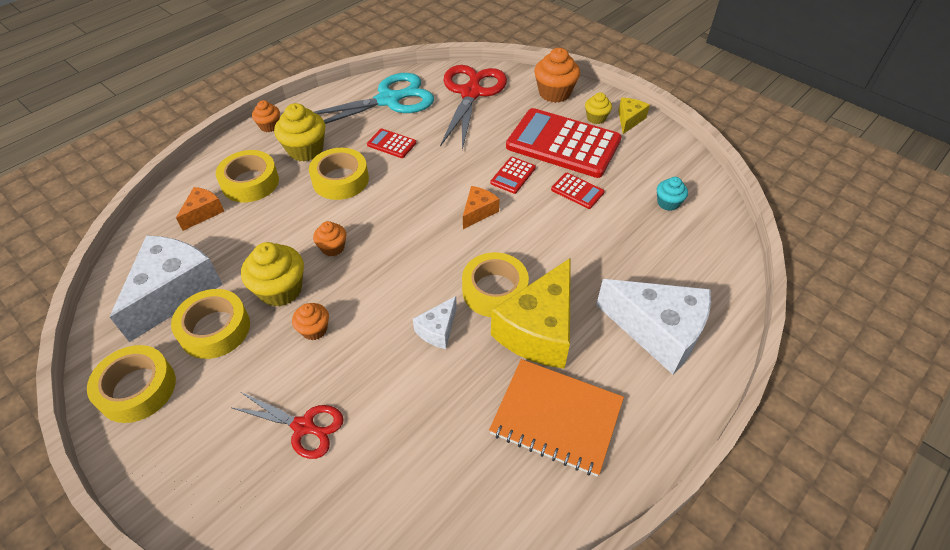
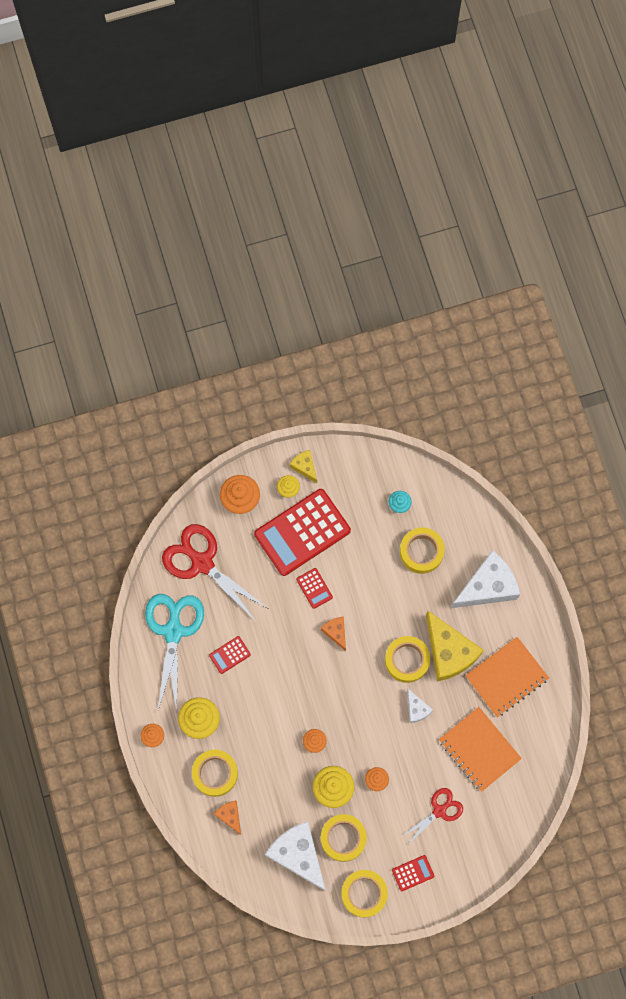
camera: 60 degrees left, 25 degrees up
(340, 180) = (249, 709): yellow tape -> yellow tape (421, 552)
(427, 435) = (479, 749): none -> orange notebook
(577, 191) = (354, 555): red calculator -> red calculator (413, 873)

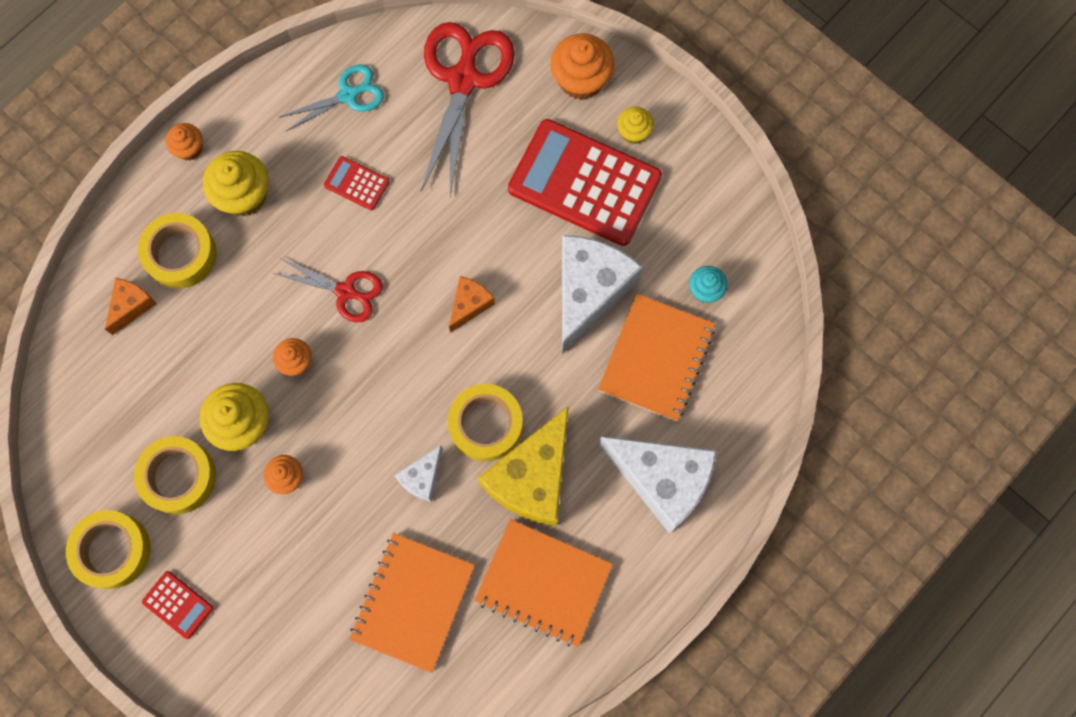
camera: 60 degrees right, 0 degrees up
(173, 631) = (348, 95): turquoise scissors -> turquoise scissors, size x0.57
(298, 854) = (123, 427): white cheese -> white cheese (588, 291)
(304, 467) = (678, 136): yellow cheese -> none
(314, 588) = (515, 242): red calculator -> none
(421, 552) = (656, 358): yellow tape -> orange notebook
(439, 811) = (289, 593): red scissors -> red scissors (345, 292)

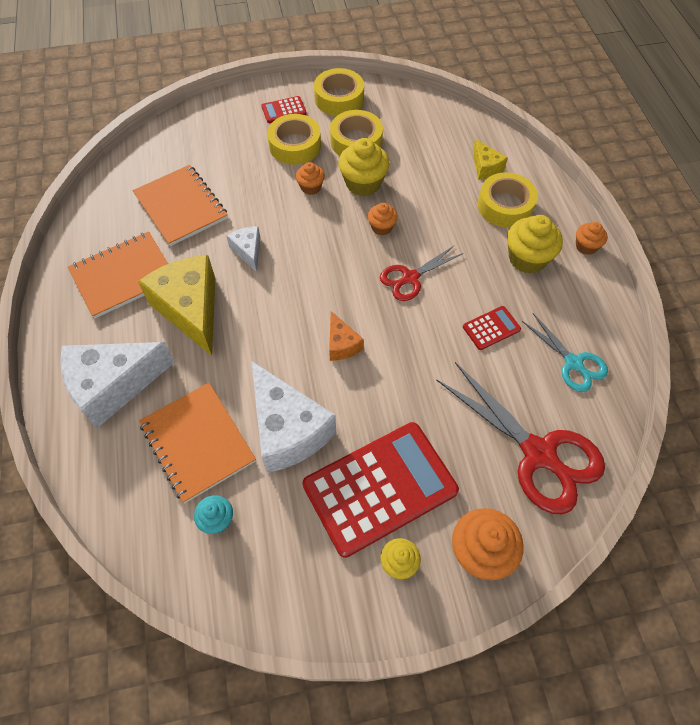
camera: 125 degrees right, 15 degrees down
(131, 306) = (485, 167): orange cheese -> yellow cheese
(348, 95) = (573, 363): turquoise scissors -> turquoise scissors turned 45 degrees counterclockwise
(486, 425) = (249, 304): yellow tape -> yellow tape (295, 145)

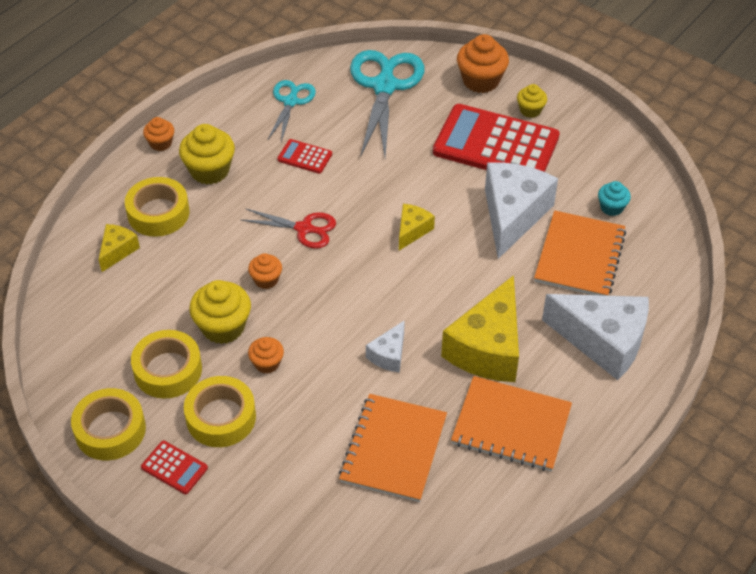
camera: 130 degrees left, 10 degrees down
(342, 344) = (412, 230): orange cheese -> yellow cheese
(538, 454) = (384, 86): red scissors -> turquoise scissors

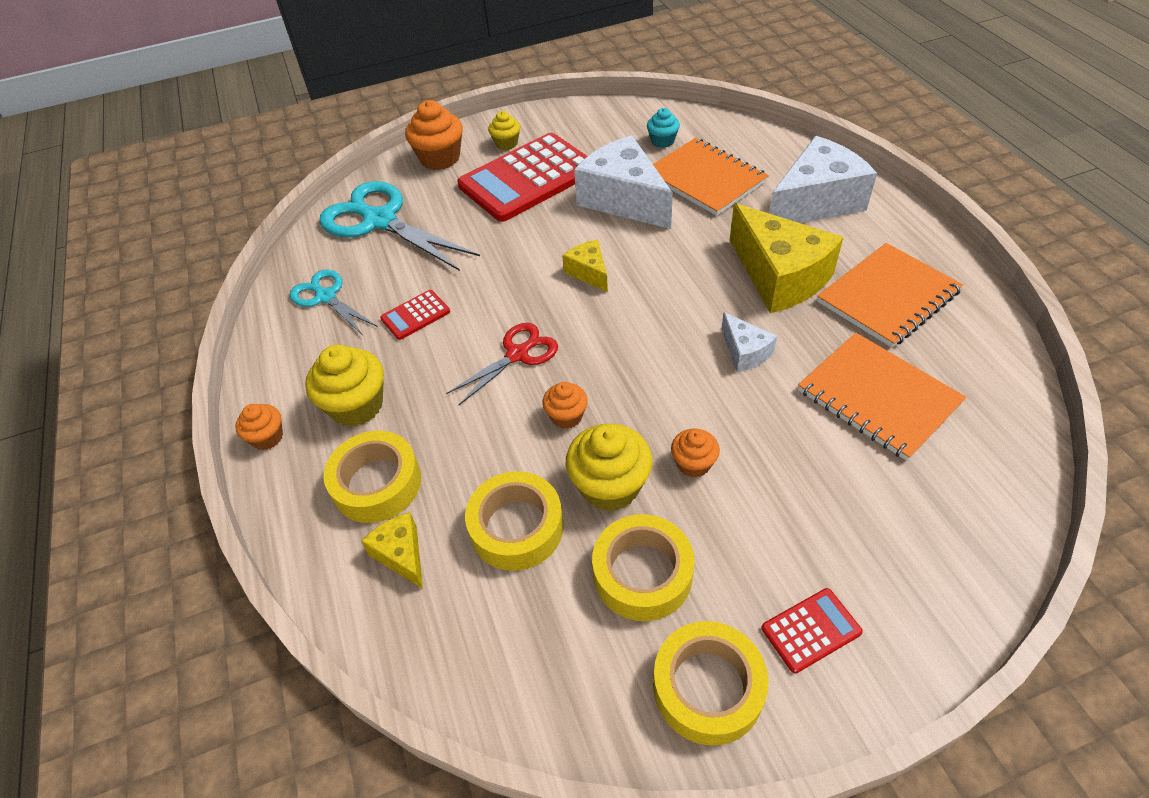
camera: 55 degrees left, 0 degrees up
(221, 417) = (752, 543): yellow tape -> yellow tape (516, 527)

